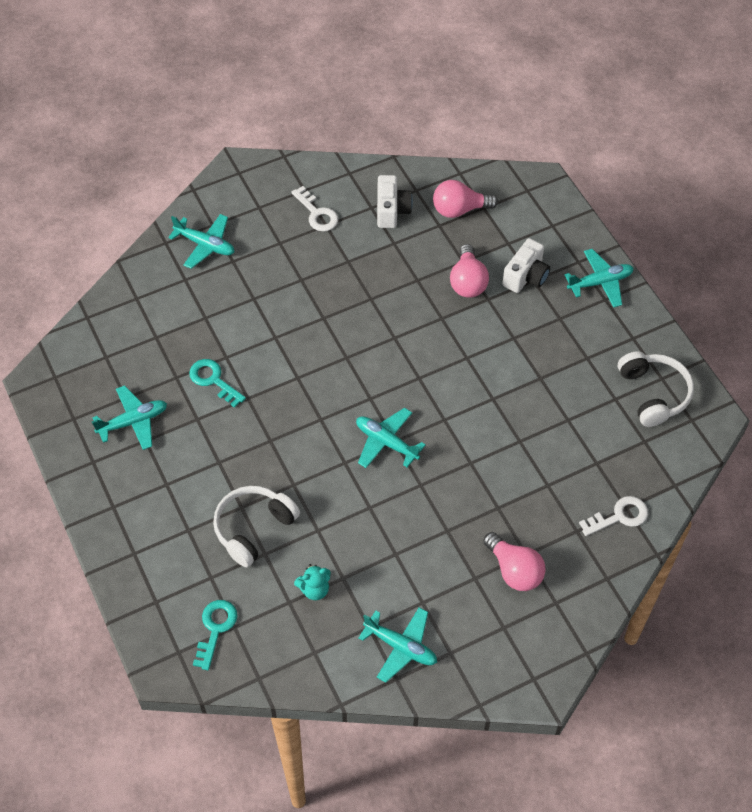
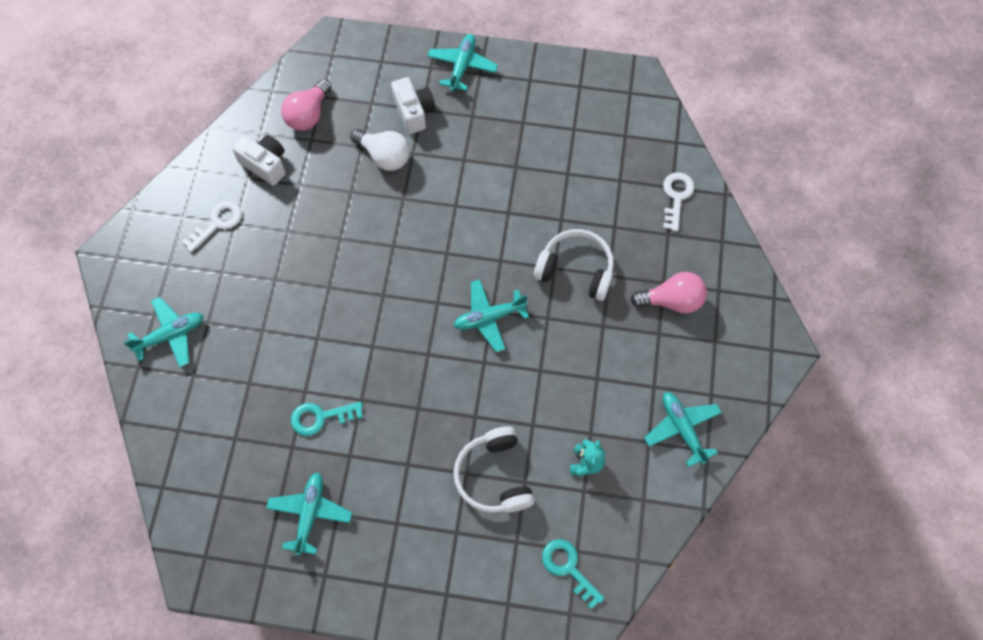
camera: 55 degrees left, 10 degrees up
(317, 213) = (217, 223): white key -> white key turned 45 degrees counterclockwise
(400, 647) = (682, 429): turquoise plane -> turquoise plane turned 90 degrees counterclockwise
(467, 282) = (384, 156): pink light bulb -> white light bulb
(653, 394) = (589, 101): white headphones -> white headphones (576, 270)

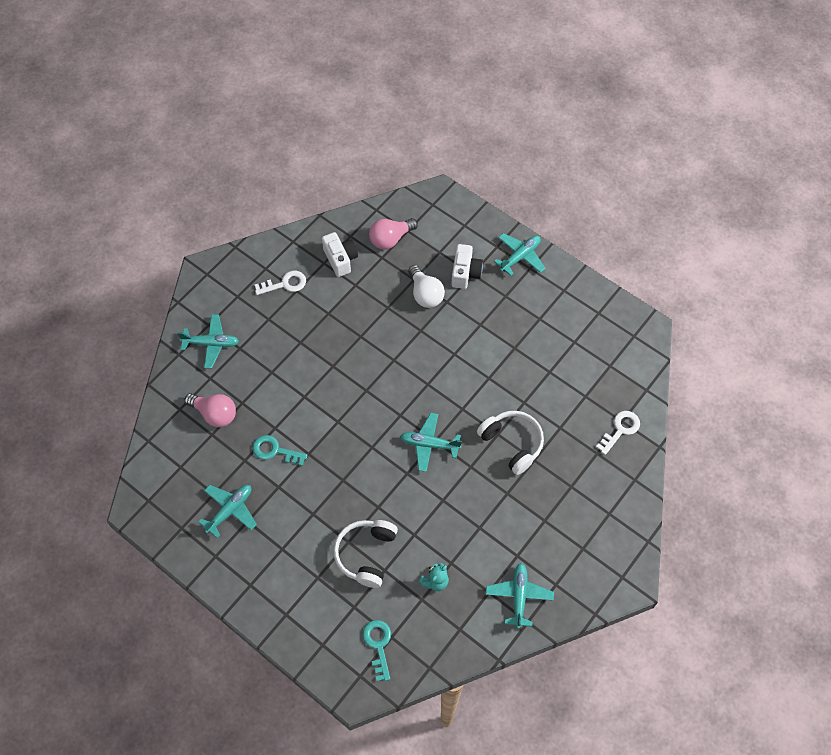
camera: 30 degrees right, 5 degrees down
(672, 301) = (569, 502): pink light bulb -> pink light bulb (215, 414)

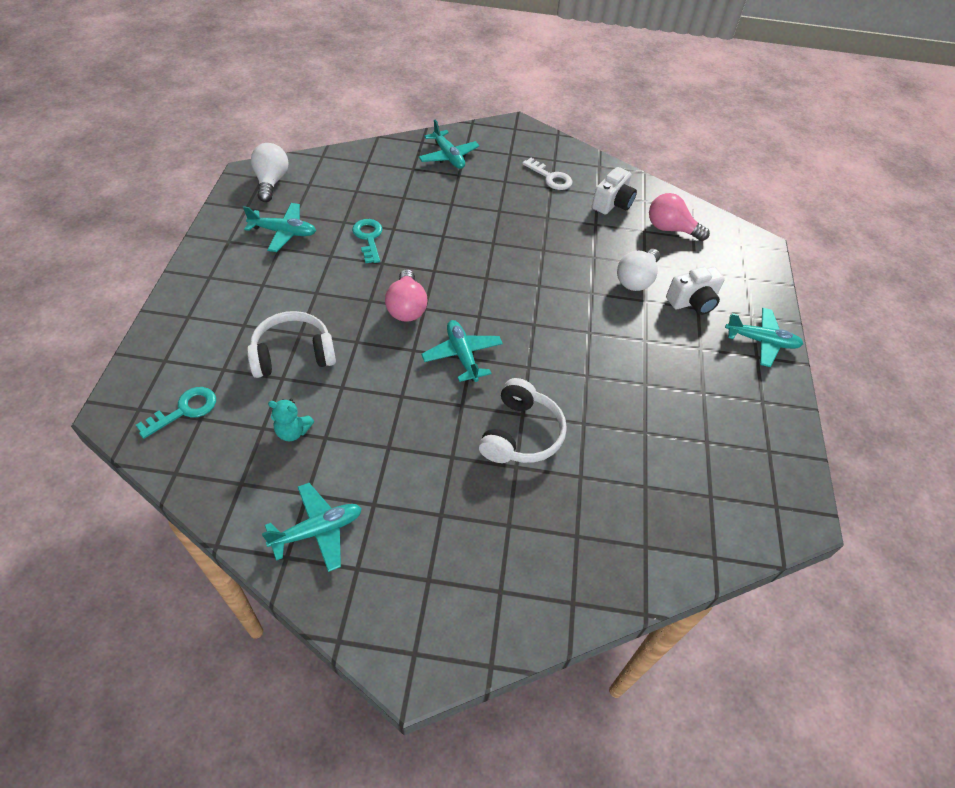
camera: 55 degrees right, 10 degrees down
(159, 495) = (271, 182): none -> white light bulb
(215, 414) = (378, 185): pink light bulb -> pink light bulb (406, 307)
(620, 430) = (632, 550): white key -> none

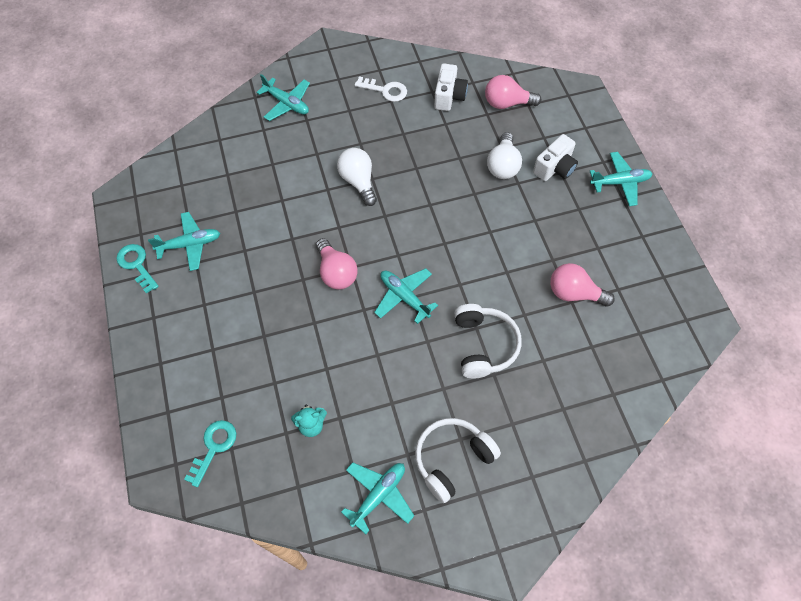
camera: 20 degrees left, 10 degrees up
(271, 182) = (146, 197): white light bulb -> white light bulb (358, 181)
(293, 354) = (270, 357): white headphones -> white headphones (452, 459)
(368, 238) = (266, 219): turquoise key -> turquoise key (136, 265)
(652, 425) = (574, 293): none -> pink light bulb

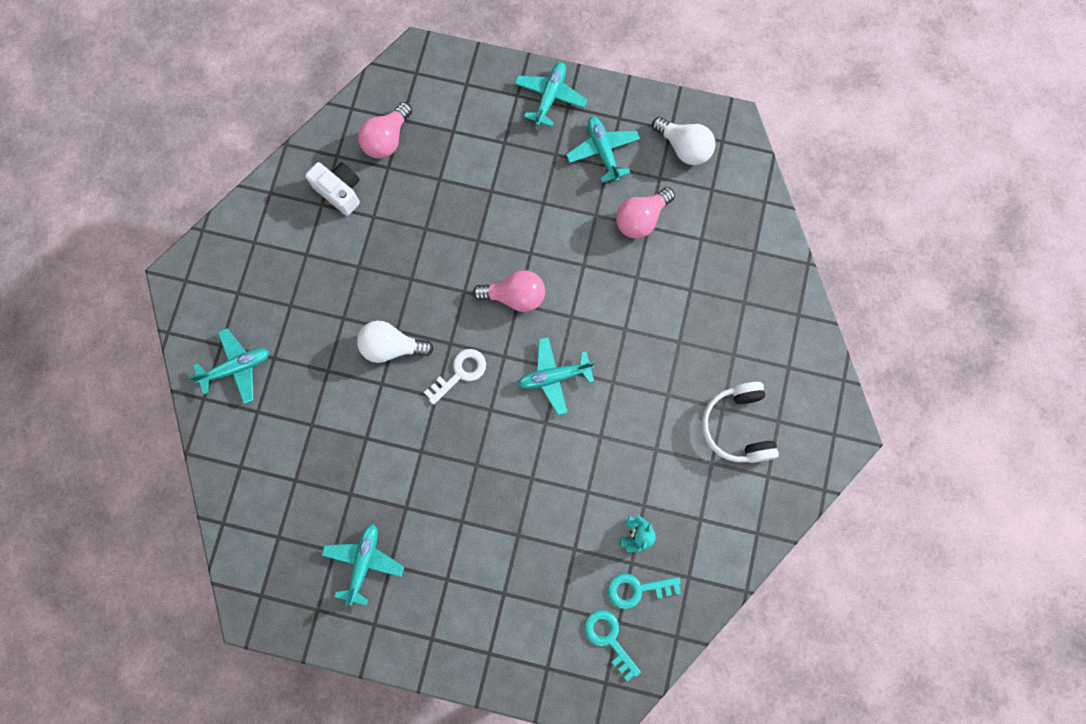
camera: 60 degrees left, 15 degrees up
(136, 265) = (355, 630): turquoise key -> turquoise key (637, 589)
(336, 272) = (488, 428): pink light bulb -> pink light bulb (515, 296)
(378, 495) = (735, 509): turquoise plane -> turquoise plane (603, 151)
(385, 90) = (288, 252): white key -> white key (460, 373)
(484, 345) = (646, 333): white headphones -> none
(503, 165) = (462, 192): white light bulb -> white light bulb (684, 148)
(554, 168) = (496, 145): white camera -> none

